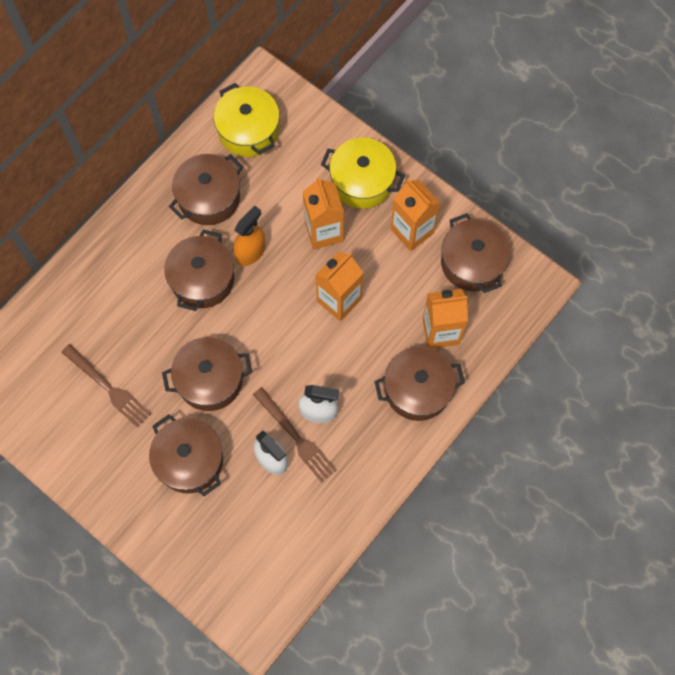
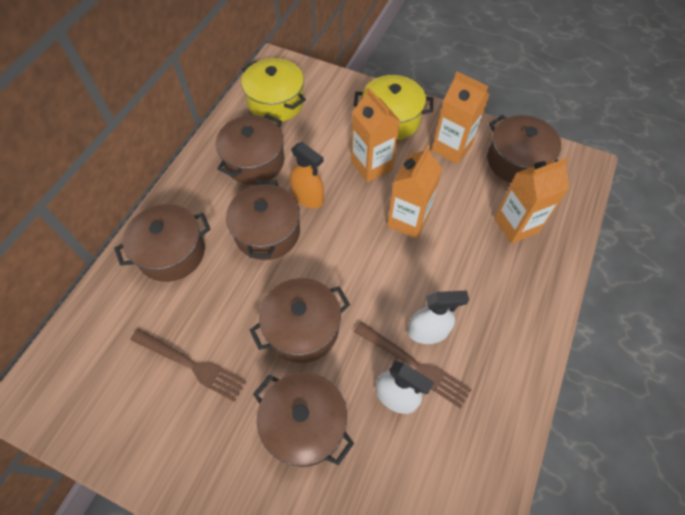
camera: 15 degrees left, 10 degrees down
(250, 252) = (308, 197): orange spray bottle -> orange spray bottle turned 105 degrees clockwise
(417, 389) = (519, 284): brown pot -> brown pot (172, 252)

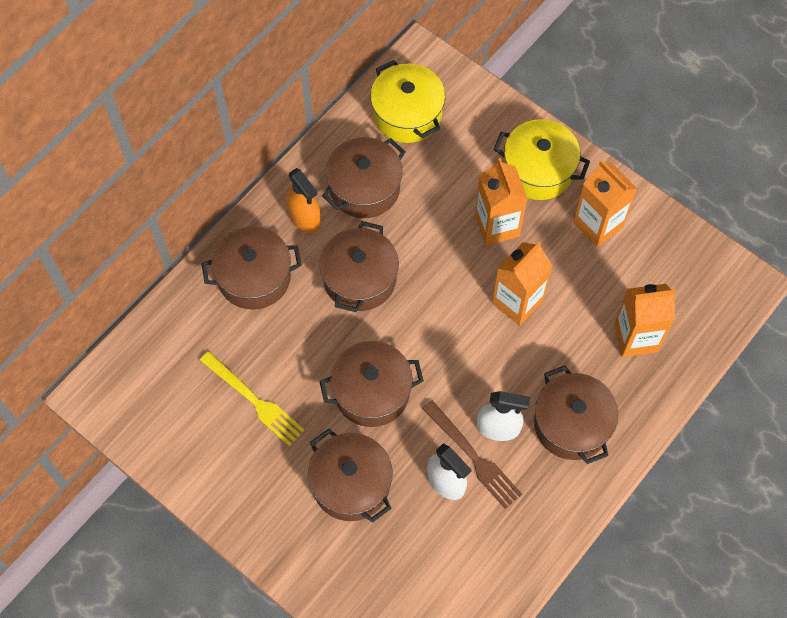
camera: 15 degrees right, 5 degrees up
(191, 365) = (254, 400): brown fork -> yellow fork
(308, 197) = (414, 248): orange spray bottle -> orange spray bottle (304, 217)
(516, 161) = (668, 260): brown pot -> brown pot (571, 424)

